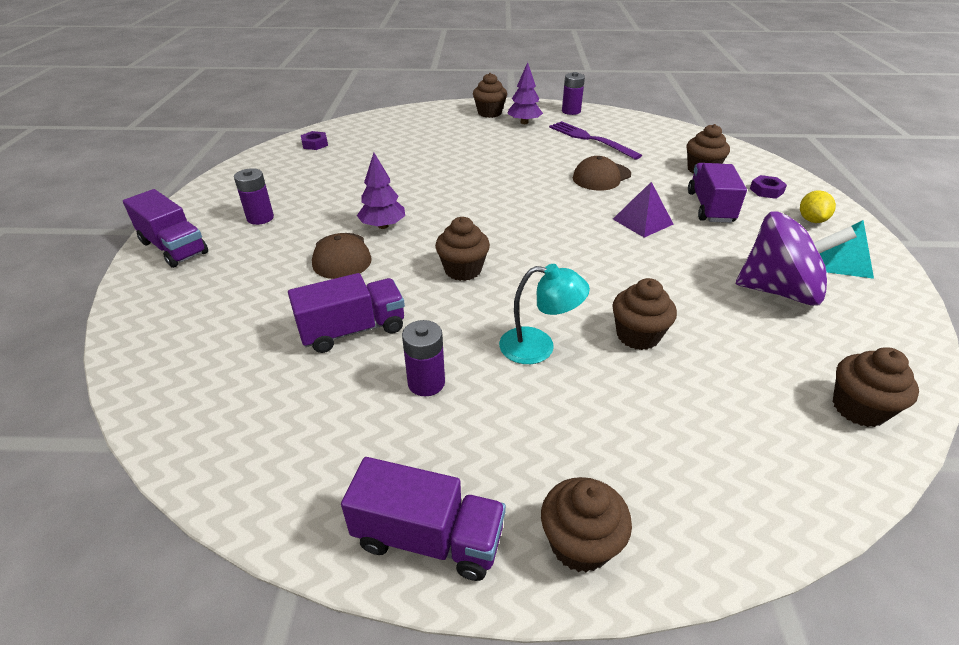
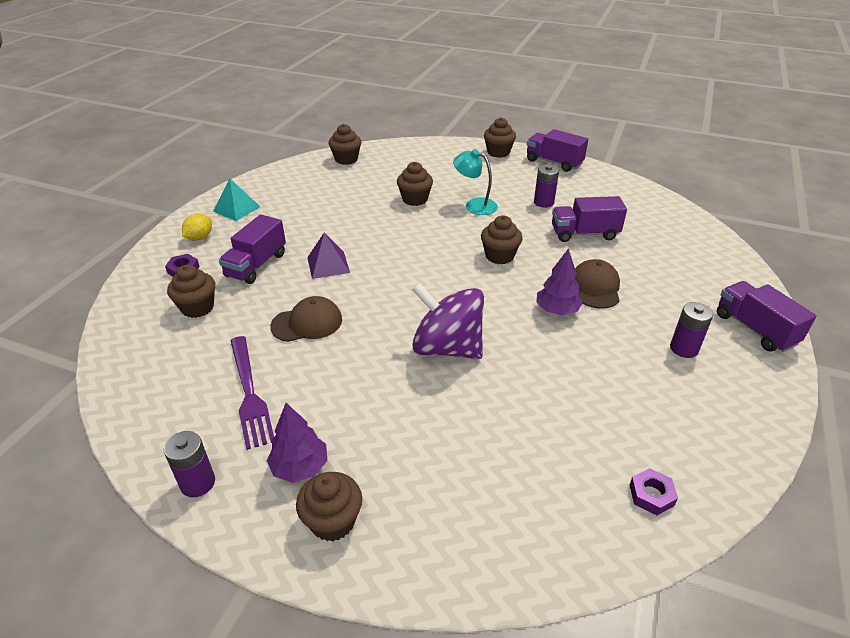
camera: 160 degrees left, 0 degrees up
(779, 291) = (305, 202): purple spinning top -> purple spinning top (447, 348)

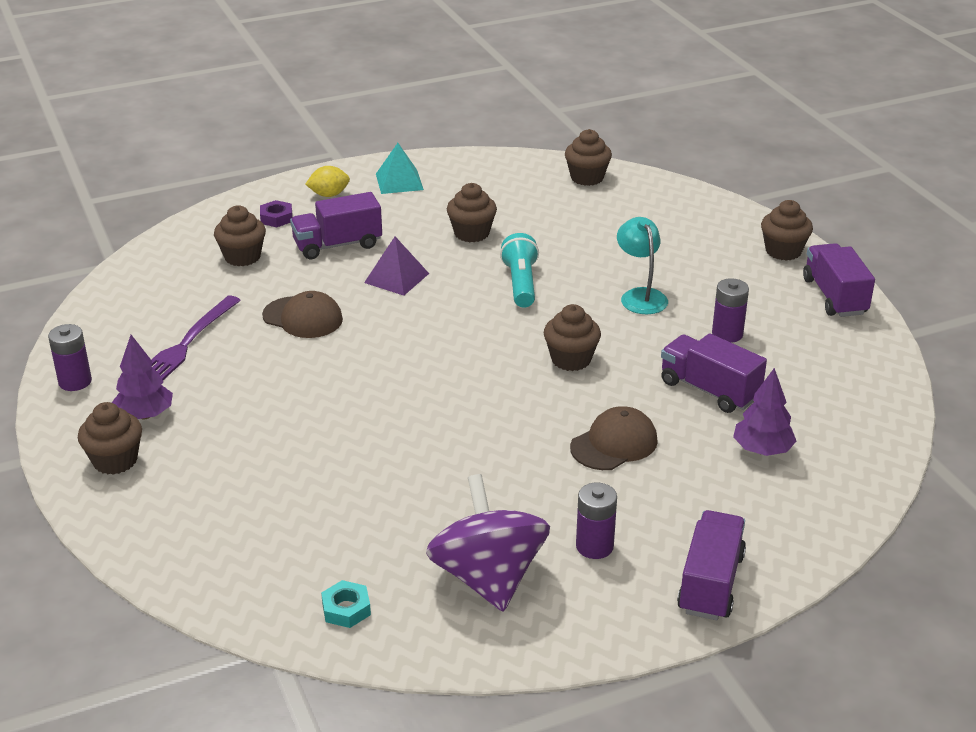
camera: 45 degrees right, 5 degrees down
(405, 230) = (521, 284): none -> turquoise flashlight
(415, 199) = (585, 257): brown cupcake -> brown cupcake (471, 233)
(447, 348) = (379, 406): purple spinning top -> purple spinning top (488, 577)
(557, 310) = (533, 439): purple tree -> purple tree (762, 450)
(651, 495) = (346, 609): purple nut -> turquoise nut

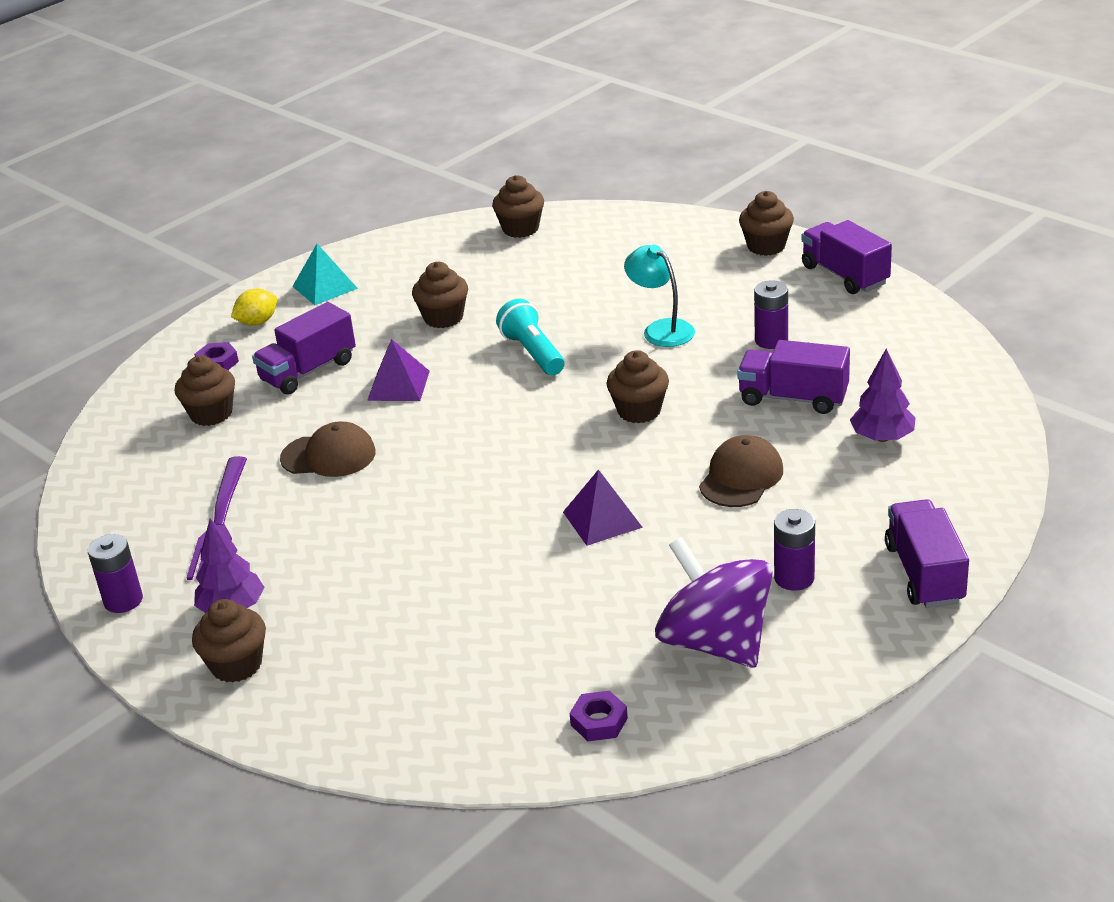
camera: 20 degrees left, 0 degrees up
(346, 609) = (599, 721): turquoise nut -> purple nut
(473, 441) = (602, 519): none -> purple pyramid

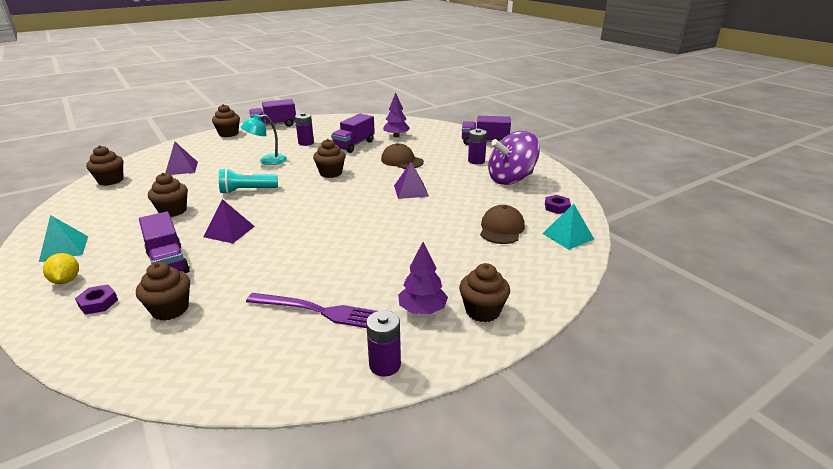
camera: 80 degrees left, 5 degrees down
(328, 455) = (280, 261): brown cap -> brown cap (501, 228)
(480, 743) = (568, 236): none -> turquoise pyramid
(590, 264) = (181, 168): none -> purple pyramid

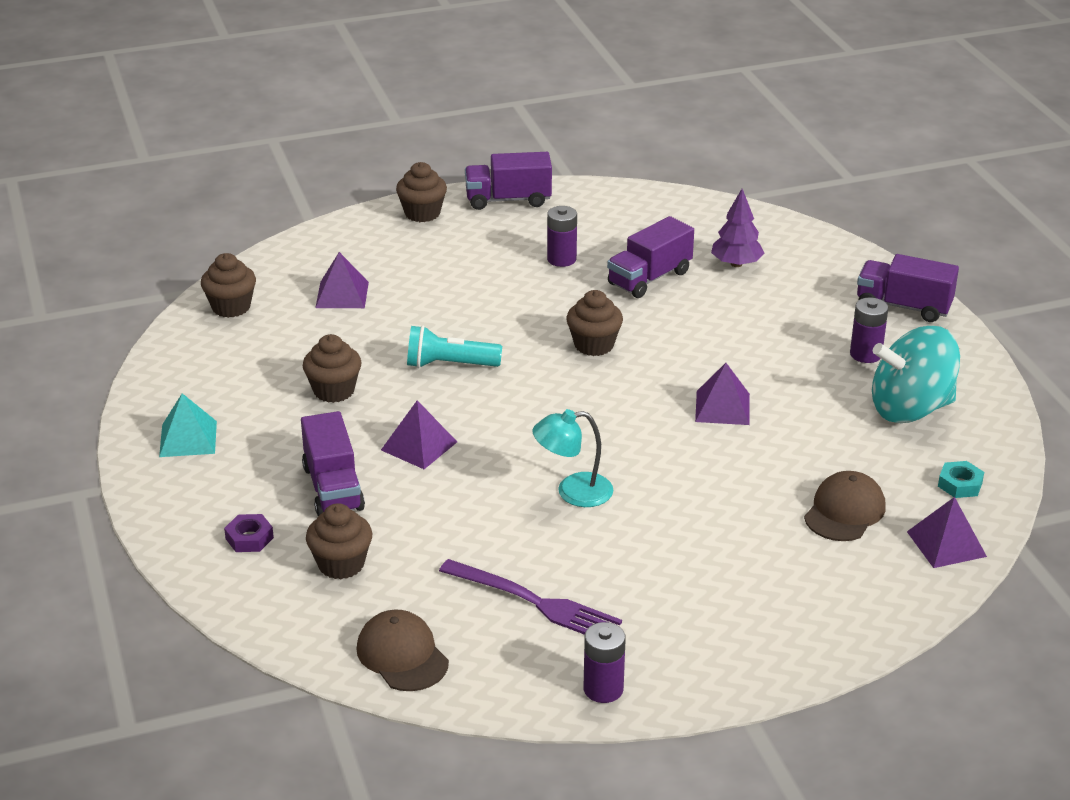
camera: 15 degrees right, 5 degrees up
(66, 280) = (202, 495): yellow lemon -> none
(267, 161) = (487, 297): turquoise lamp -> turquoise lamp (573, 492)
(402, 161) = (727, 333): brown cap -> brown cap (402, 655)
(422, 310) = (673, 626): purple tree -> none
(482, 311) = (755, 642): brown cupcake -> none
(511, 179) = (910, 409): purple spinning top -> turquoise spinning top
(557, 207) = (960, 484): purple nut -> turquoise nut
(568, 236) = (946, 544): turquoise pyramid -> purple pyramid

